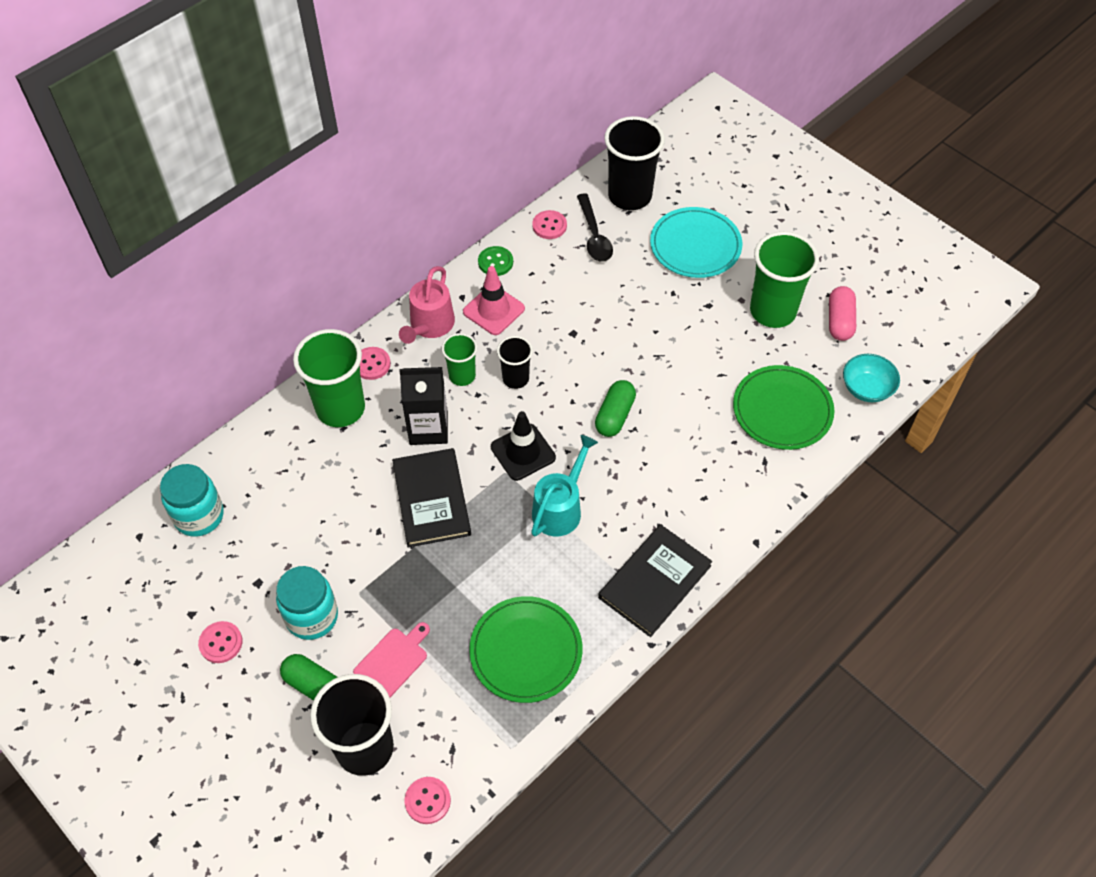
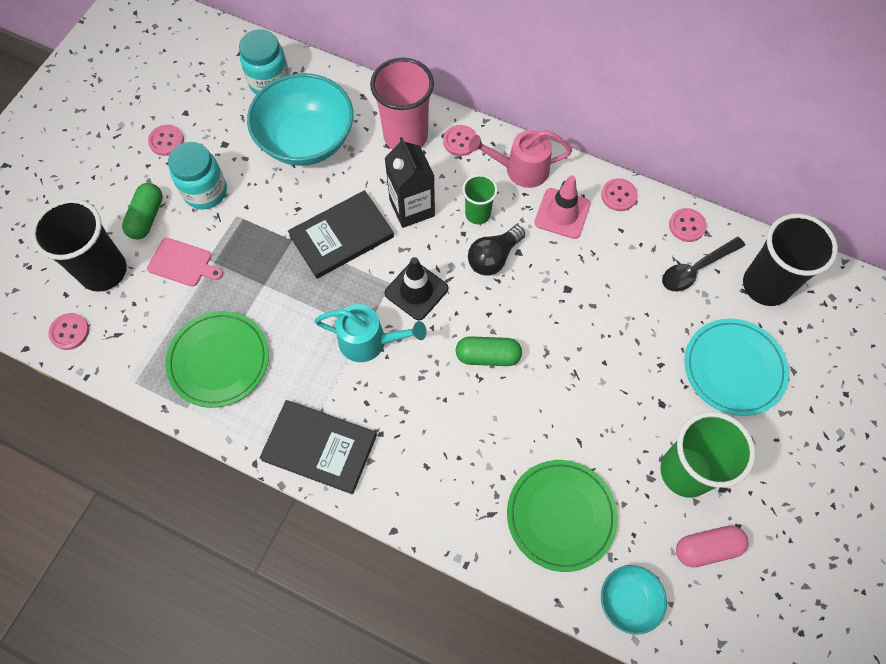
camera: 70 degrees right, 10 degrees up
(296, 500) = (306, 140): none -> turquoise bowl
(340, 408) = (405, 136): green cup -> pink cup
(495, 262) = (618, 195): green button -> pink button
(515, 378) = (493, 258): black cup -> black light bulb

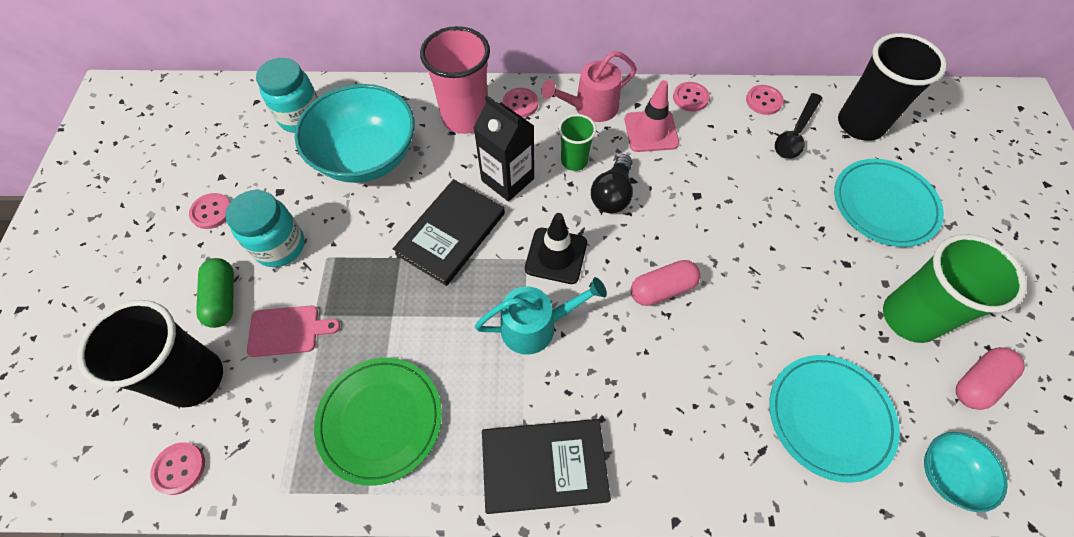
camera: 25 degrees left, 5 degrees down
(488, 356) = (662, 289): green capsule -> pink capsule
(561, 515) = (829, 417): green plate -> turquoise plate

